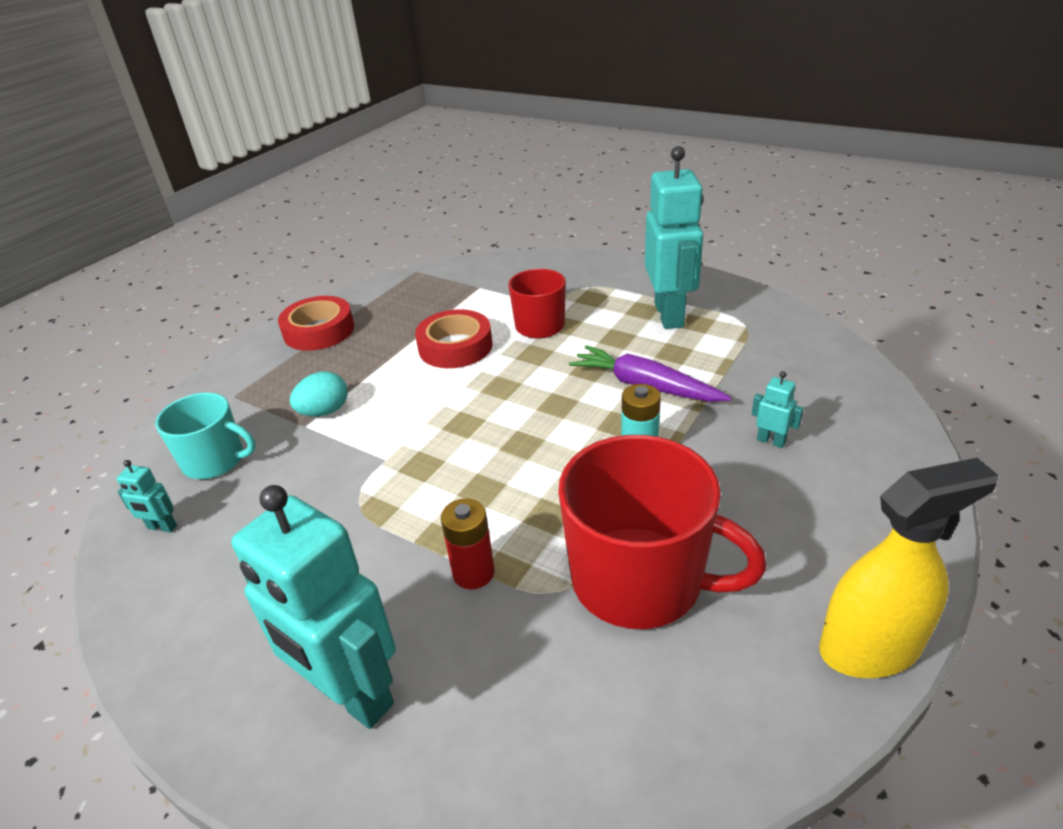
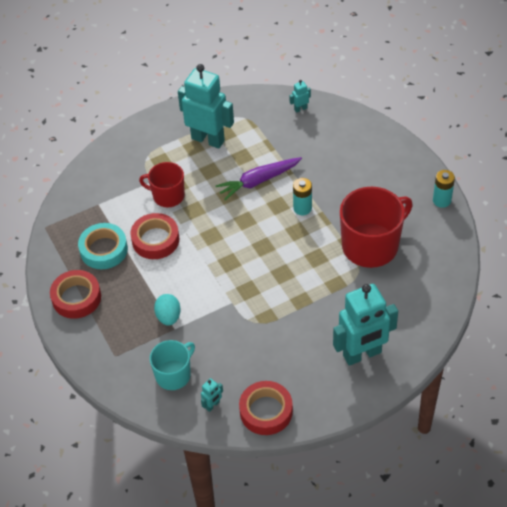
camera: 60 degrees left, 15 degrees up
(161, 601) = (266, 411): none -> red tape
(409, 318) = (103, 250): none -> turquoise tape
(473, 573) = (330, 295): red battery -> none
(771, 441) = (331, 162): turquoise robot -> turquoise robot (300, 109)
(870, 647) = (442, 200): yellow spray bottle -> turquoise battery

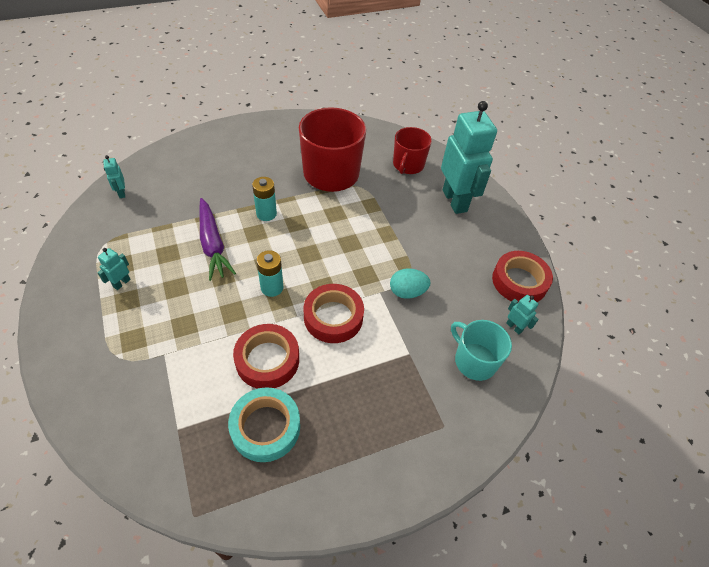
camera: 90 degrees left, 0 degrees up
(76, 298) = (342, 472): red tape -> red tape (333, 317)
(167, 196) = (197, 338): red mug -> red mug (408, 165)
(168, 317) = (391, 357): turquoise egg -> turquoise egg (407, 292)
(208, 139) = (121, 283): turquoise robot -> turquoise robot, size x0.40
(442, 200) = (291, 121): turquoise battery -> turquoise battery (272, 287)

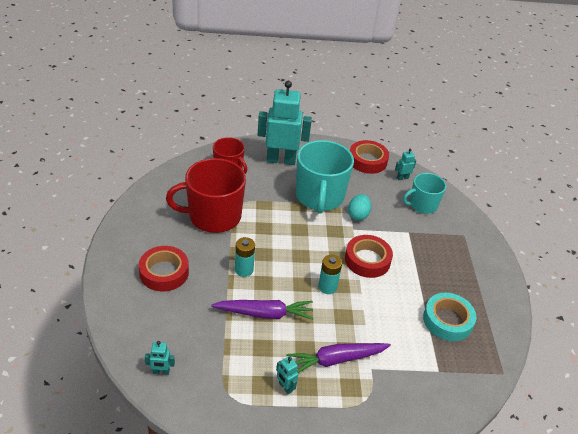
camera: 70 degrees left, 10 degrees down
(167, 318) = (336, 360): none -> purple carrot
(267, 360) = (394, 306): red tape -> red tape (164, 272)
(415, 248) = (319, 197): none -> turquoise mug

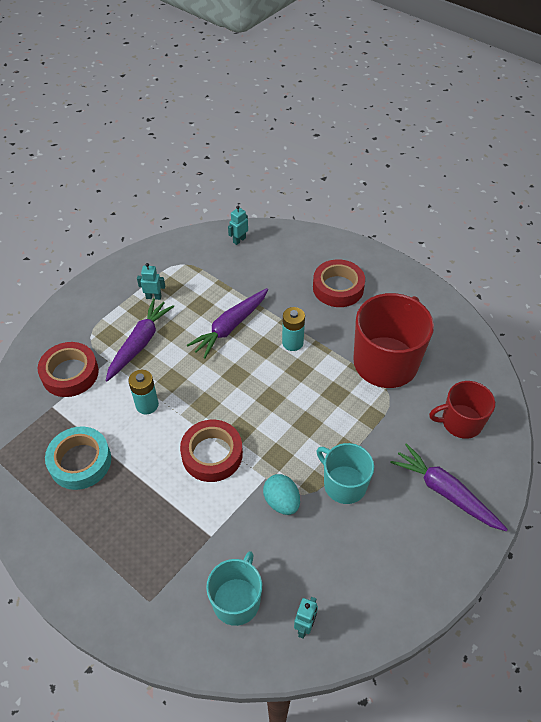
camera: 135 degrees right, 10 degrees up
(281, 160) = (445, 492): turquoise robot -> purple carrot
(319, 197) = (344, 484): turquoise mug -> turquoise mug, size x0.59
(327, 287) = (213, 392): turquoise battery -> turquoise battery (147, 405)
(367, 161) = (373, 608): red tape -> red tape (70, 373)

